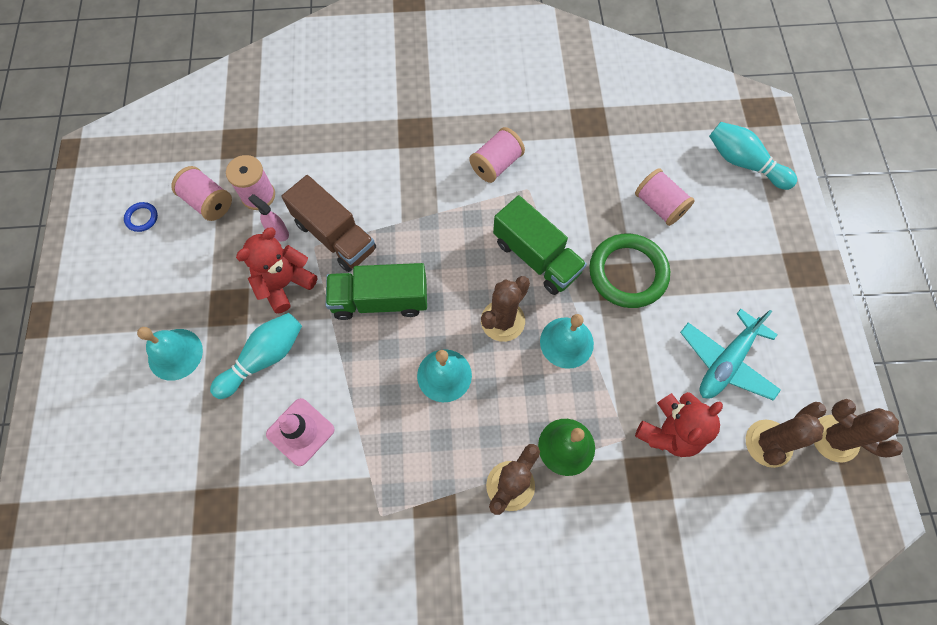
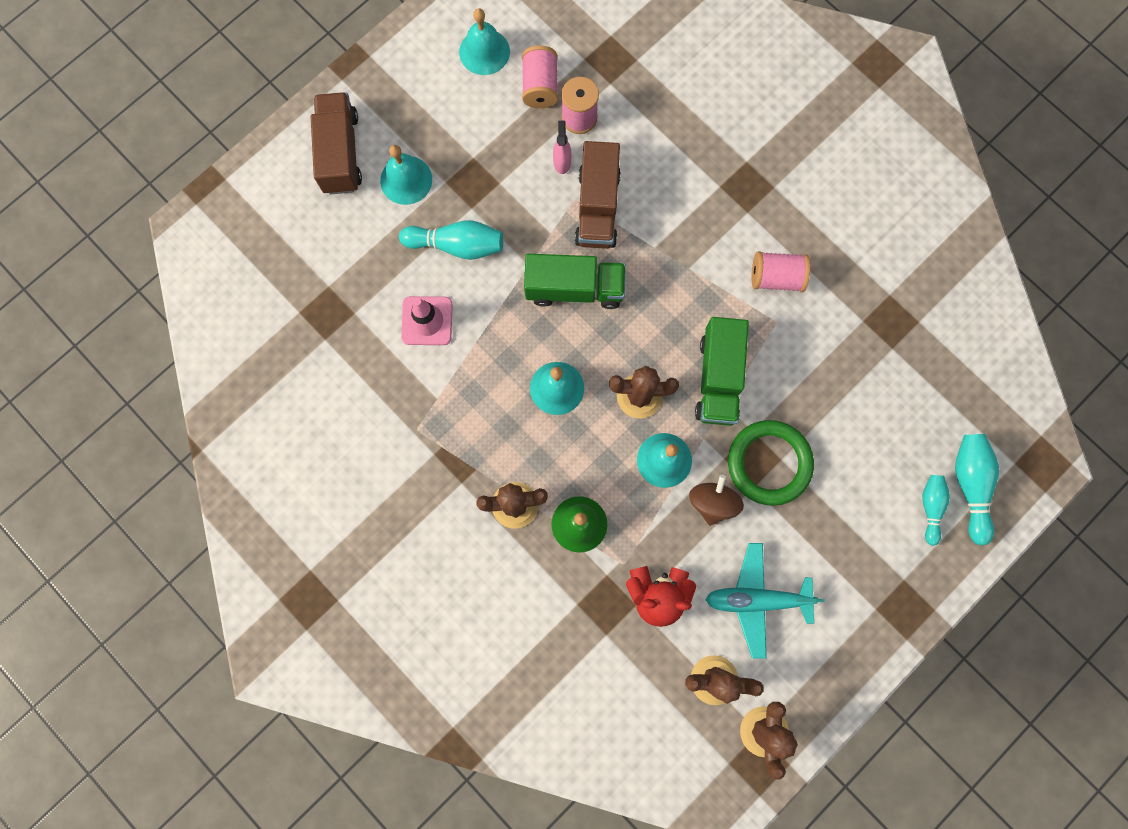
camera: 50 degrees right, 10 degrees up
(101, 387) = (340, 153): none -> brown truck
(142, 218) = (484, 51): blue ring -> turquoise bell
(284, 284) = (525, 206): red teddy bear -> none
(380, 300) = (574, 288): green truck -> green truck turned 135 degrees clockwise
(627, 334) = (712, 502): none -> brown spinning top
(659, 205) = (858, 443): pink spool -> none
(741, 197) = (930, 507): none -> turquoise bowling pin

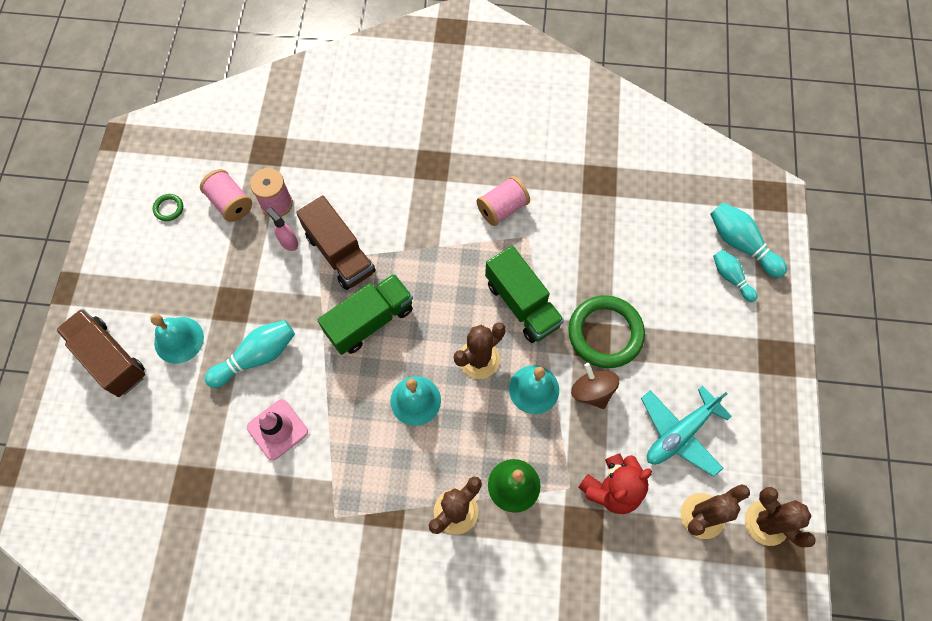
camera: 40 degrees left, 10 degrees down
(484, 51) = (169, 208): turquoise bell -> green ring

